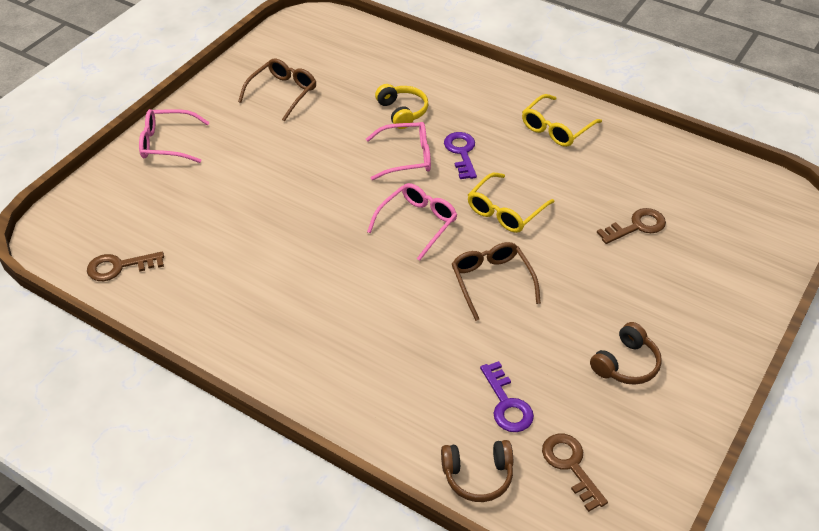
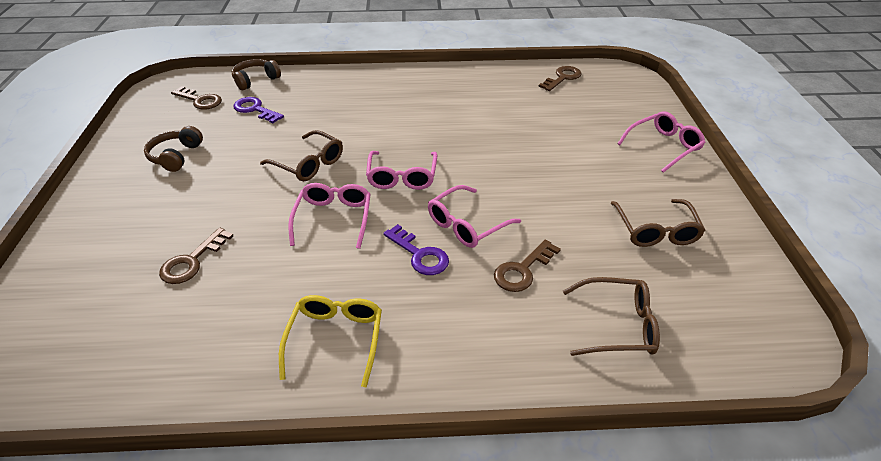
camera: 145 degrees right, 5 degrees down
(384, 63) = (617, 325): none -> brown glasses
(402, 112) = (523, 270): yellow headphones -> brown key
(505, 211) = (333, 219): yellow glasses -> pink glasses

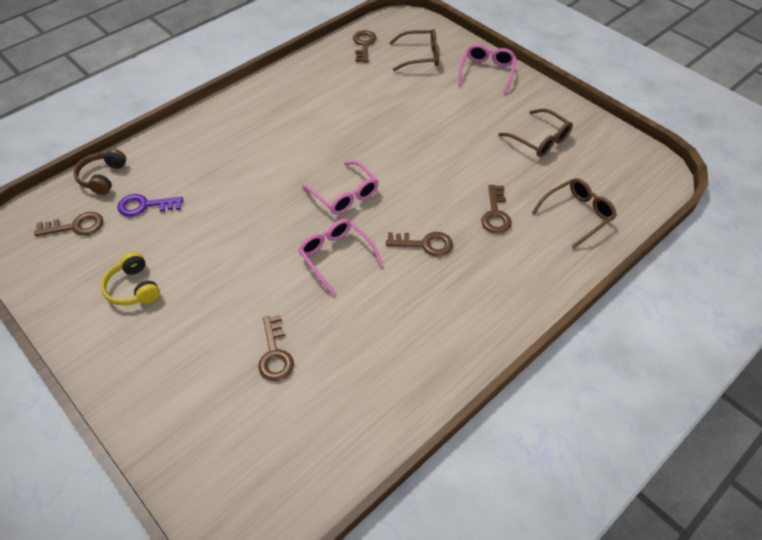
camera: 40 degrees left, 10 degrees up
(176, 156) = (133, 288): brown headphones -> yellow headphones
(308, 164) = (260, 226): brown glasses -> brown glasses (420, 56)
(335, 340) = (440, 332): yellow glasses -> none
(419, 254) = (424, 244): purple key -> brown key
(467, 224) = (429, 204): pink glasses -> none

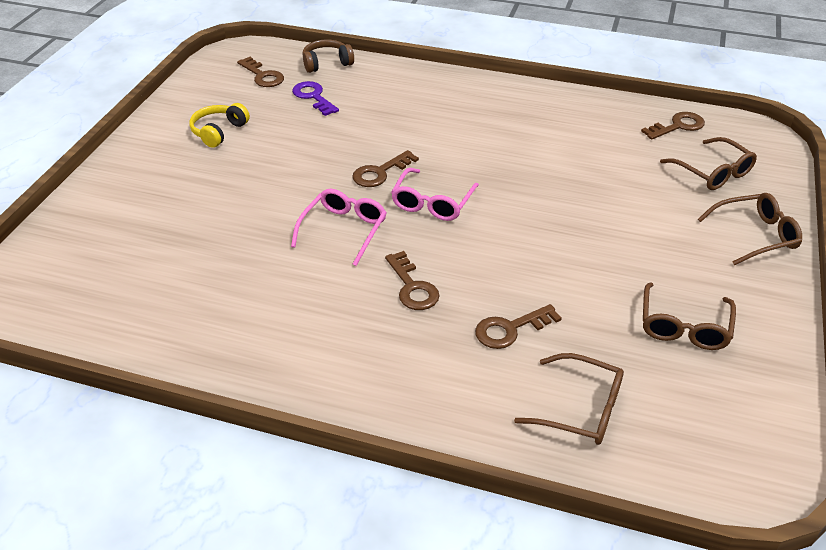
camera: 60 degrees right, 10 degrees down
(275, 354) = (198, 239): brown key -> brown key (380, 172)
(486, 72) = (754, 235): pink glasses -> brown glasses

